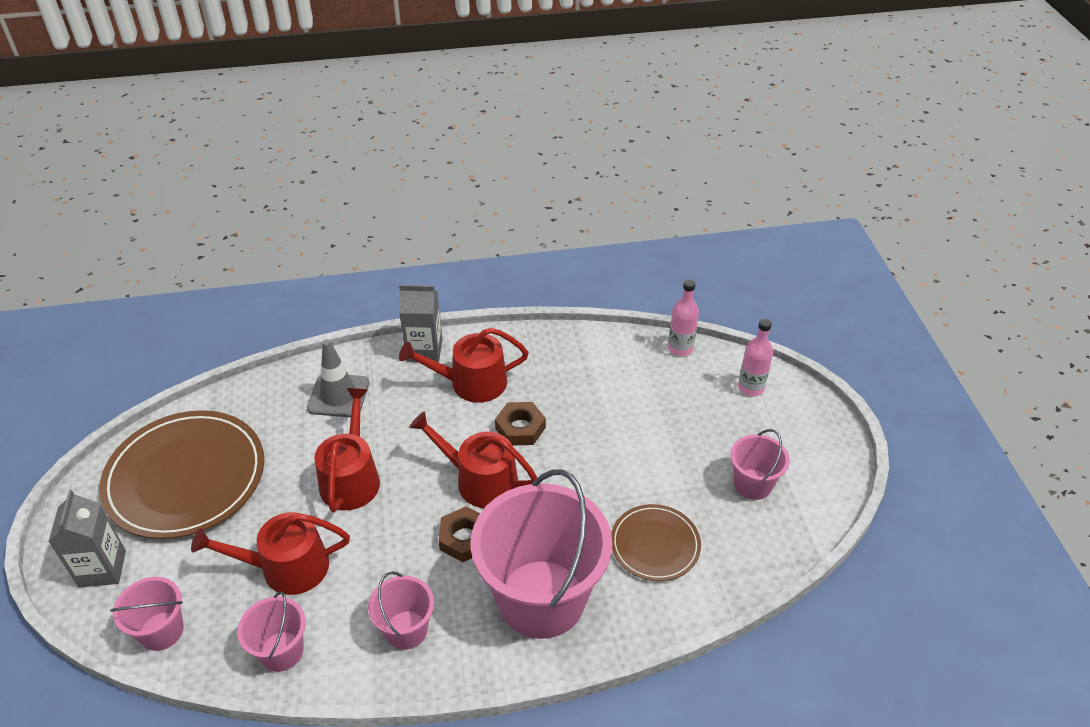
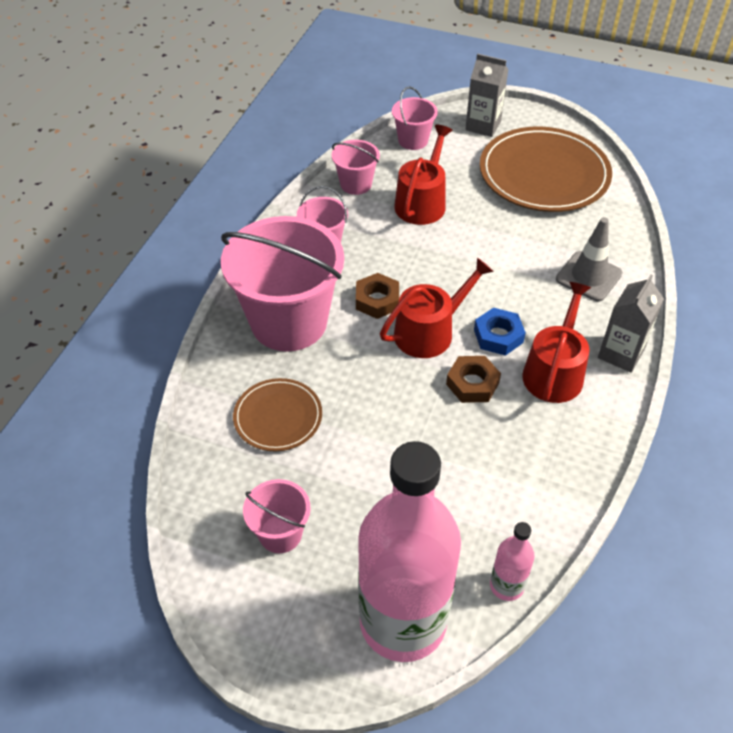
camera: 120 degrees right, 5 degrees up
(351, 478) = (485, 257): red watering can -> none
(454, 431) = (498, 336): none -> blue nut
(751, 387) = (403, 621): pink bottle -> pink bottle, size x2.45

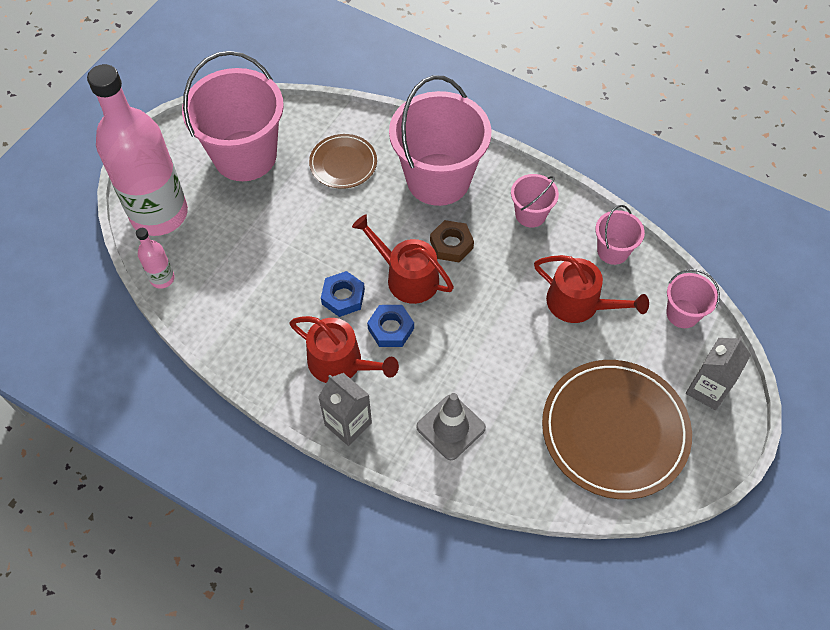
camera: 100 degrees right, 10 degrees up
(280, 533) = (245, 156): pink bucket -> pink bucket, size x2.11
(429, 331) = (407, 277): red watering can -> red watering can turned 150 degrees clockwise
(472, 383) = (343, 297): brown nut -> blue nut

